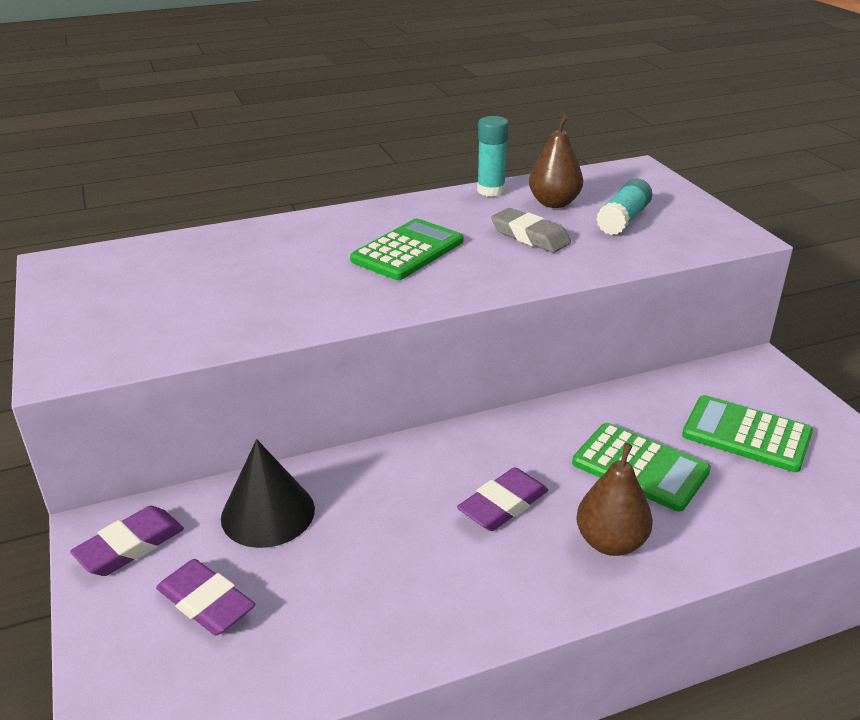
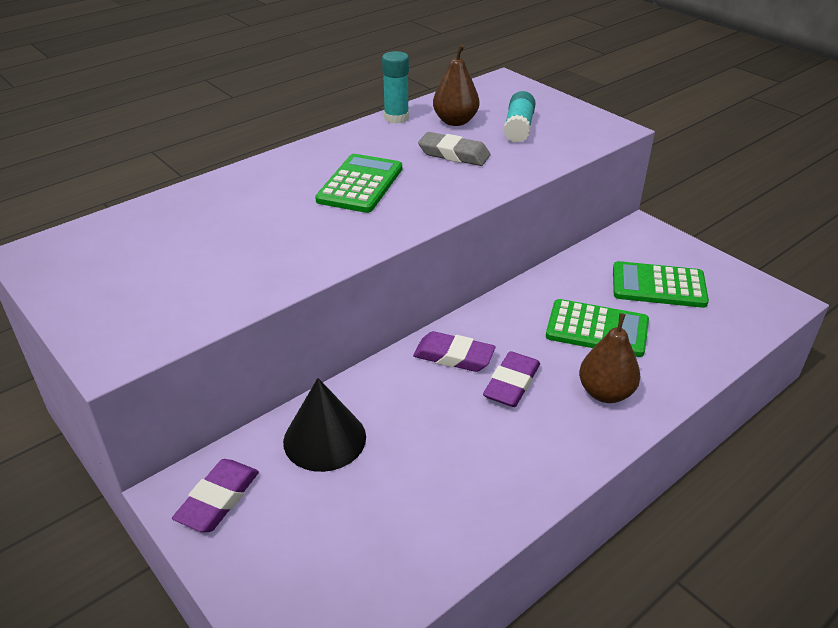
camera: 20 degrees left, 5 degrees up
(206, 602) = (316, 528): purple eraser -> purple eraser (453, 356)

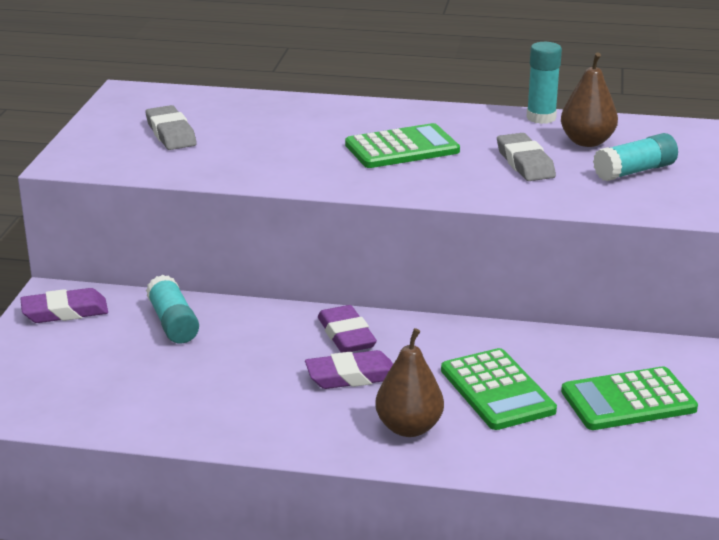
camera: 50 degrees right, 10 degrees down
(157, 270) = (170, 134): none -> grey eraser
(324, 439) = (173, 323): black cone -> turquoise glue stick
(658, 286) = (628, 400): green calculator -> green calculator turned 75 degrees counterclockwise

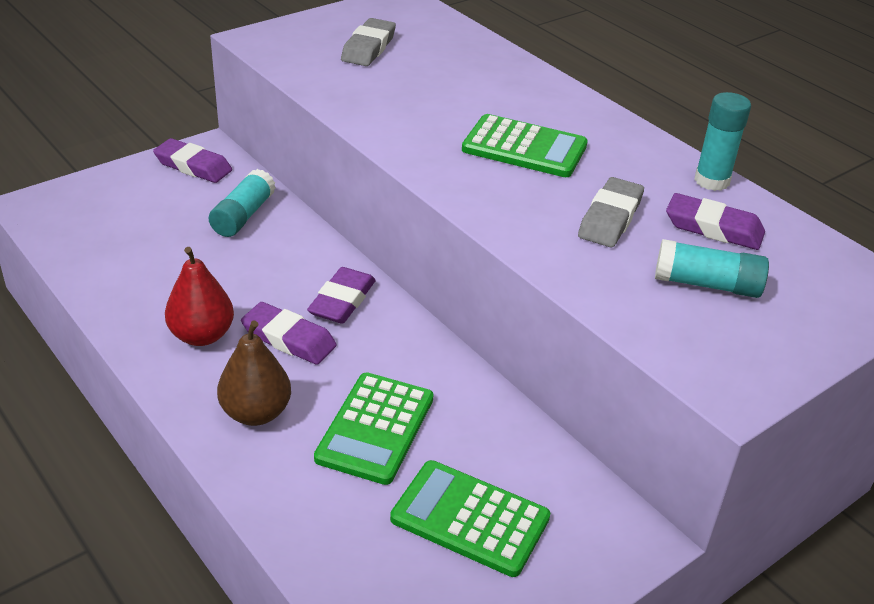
camera: 40 degrees right, 10 degrees up
(287, 409) = (202, 335): none -> red pear
(587, 142) = (713, 228): brown pear -> purple eraser

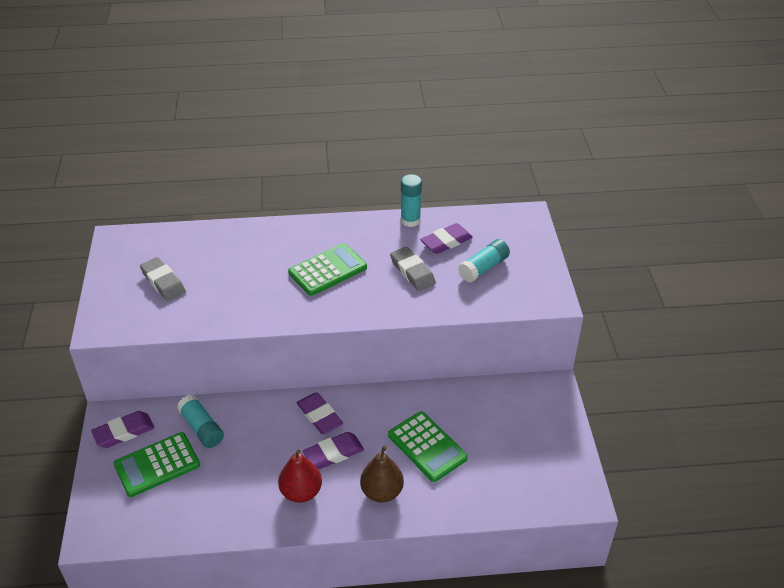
camera: 55 degrees left, 5 degrees up
(470, 518) = (507, 438): green calculator -> green calculator (157, 465)

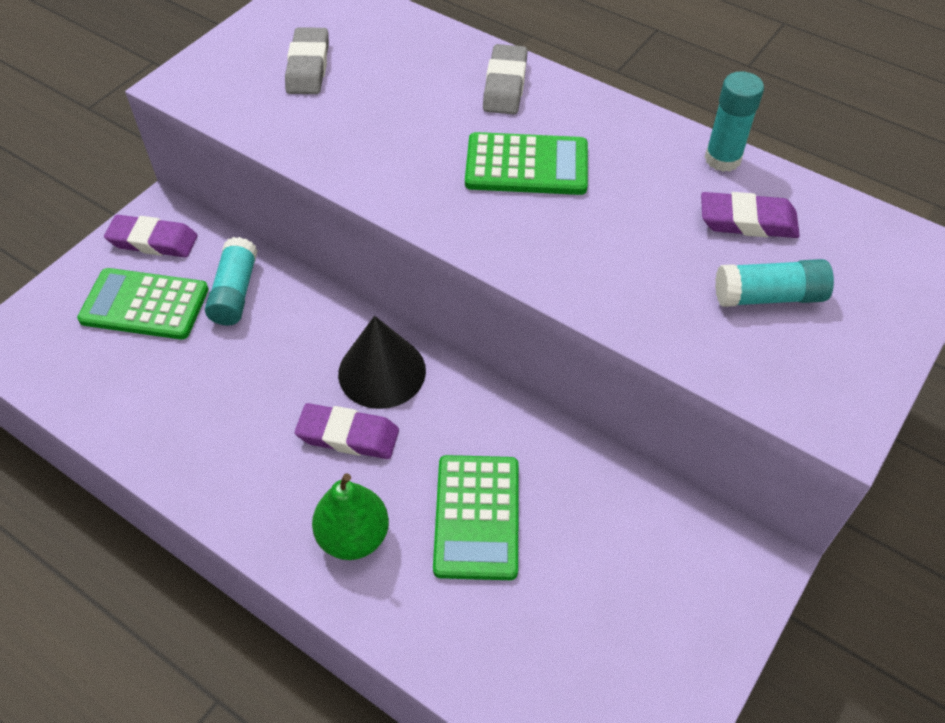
camera: 40 degrees right, 10 degrees up
(301, 492) = (258, 459): red pear -> none
(319, 416) = (382, 372): purple eraser -> black cone
(382, 492) = (353, 536): brown pear -> green pear
(412, 272) = (646, 237): grey eraser -> grey eraser (505, 85)

